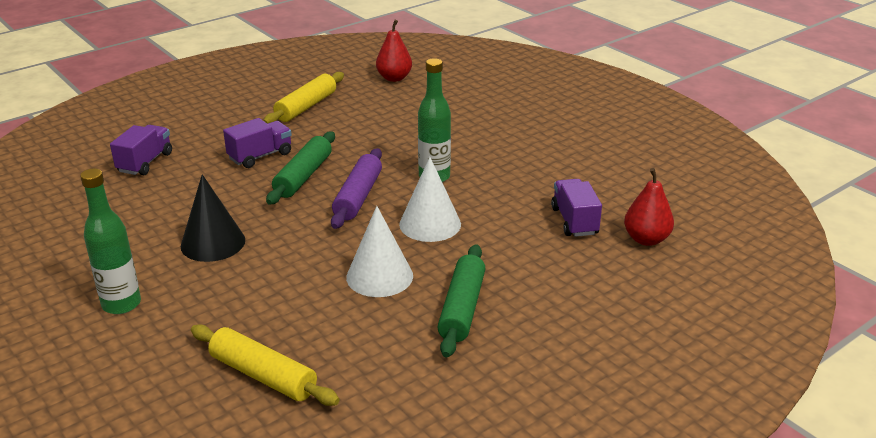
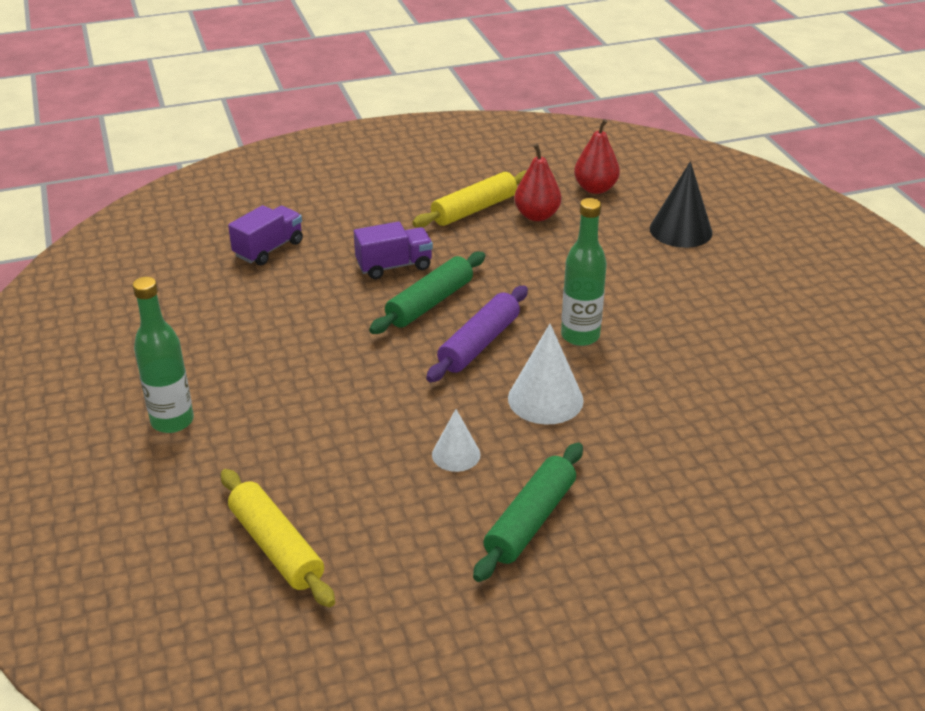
camera: 20 degrees right, 5 degrees up
(213, 243) = (295, 367): black cone -> black cone (680, 230)
(379, 276) = (456, 454): white cone -> white cone, size x0.61
(574, 221) = (723, 436): purple truck -> none
(646, 239) = (804, 483): red pear -> red pear (537, 215)

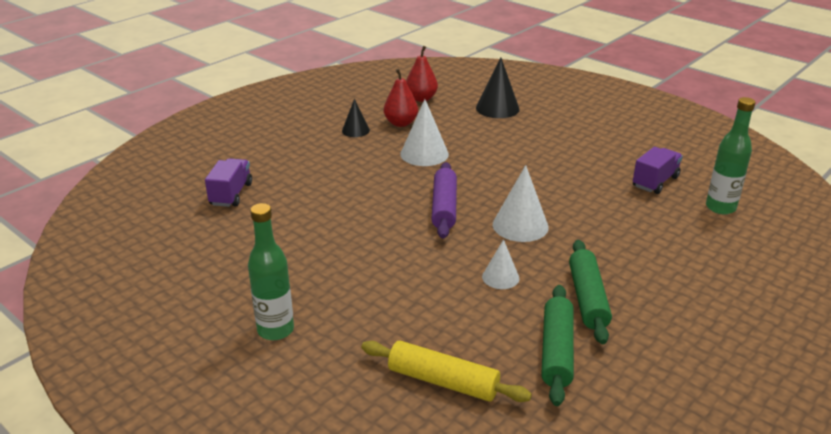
camera: 30 degrees left, 5 degrees down
(394, 266) = (336, 179): purple truck -> purple truck (655, 182)
(429, 303) = (385, 193): green rolling pin -> green rolling pin (556, 351)
(474, 209) = (355, 130): yellow rolling pin -> black cone
(524, 266) = (424, 154): none -> white cone
(580, 336) = (502, 183): green bottle -> green bottle (720, 207)

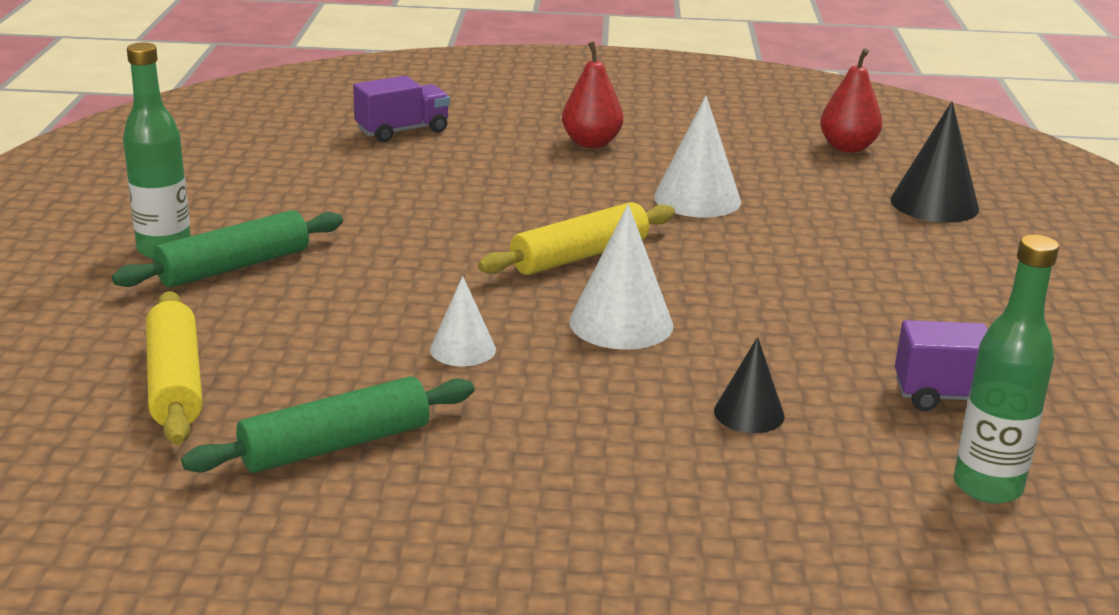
camera: 50 degrees right, 5 degrees down
(355, 130) = (675, 140): black cone -> black cone (749, 413)
(401, 123) = (750, 158): red pear -> red pear (591, 143)
(444, 207) = (580, 256): purple rolling pin -> yellow rolling pin
(588, 298) = (503, 433): green rolling pin -> green rolling pin (234, 267)

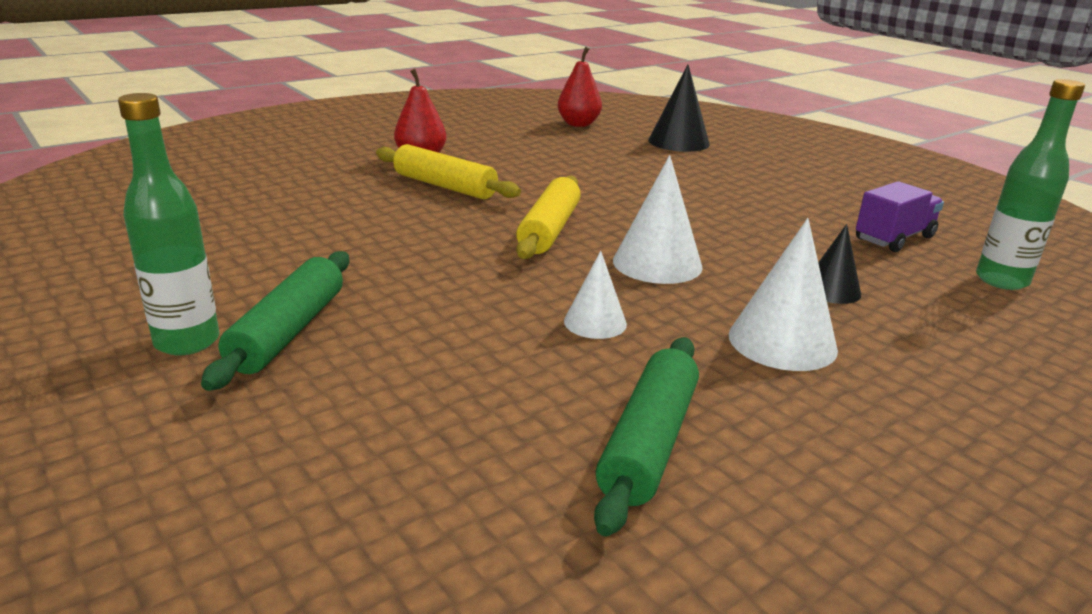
camera: 40 degrees left, 0 degrees up
(176, 382) = (413, 459): yellow rolling pin -> yellow rolling pin (445, 186)
(402, 131) = (259, 184): purple truck -> none
(697, 199) = (552, 173): white cone -> white cone (782, 342)

